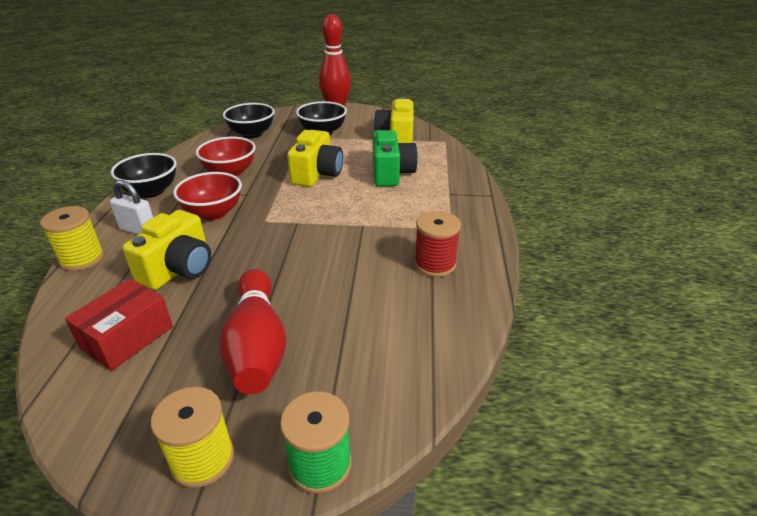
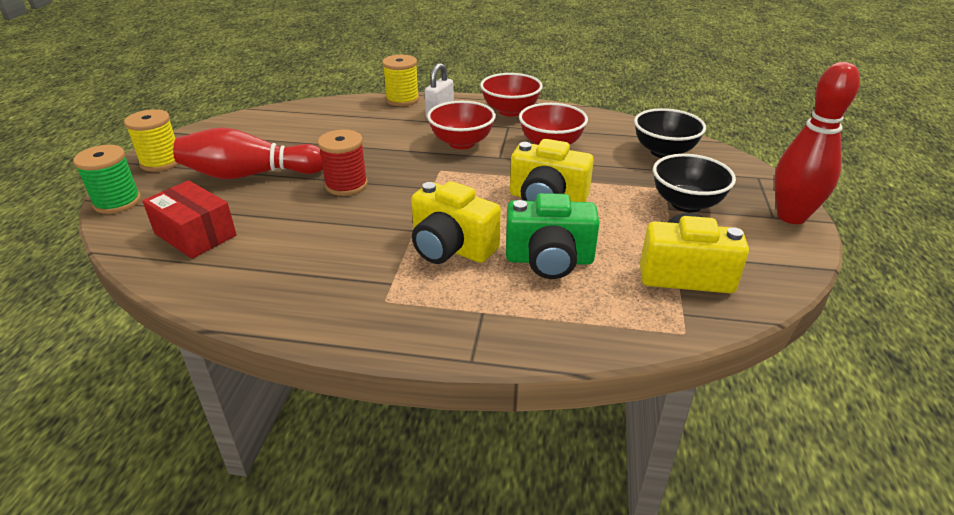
camera: 95 degrees right, 0 degrees up
(127, 337) = (294, 127): red box -> red box (195, 234)
(151, 191) = (510, 111): black bowl -> red bowl
(179, 269) = (371, 136): yellow camera -> yellow camera (451, 248)
(435, 264) = (312, 277): red spool -> red spool (346, 185)

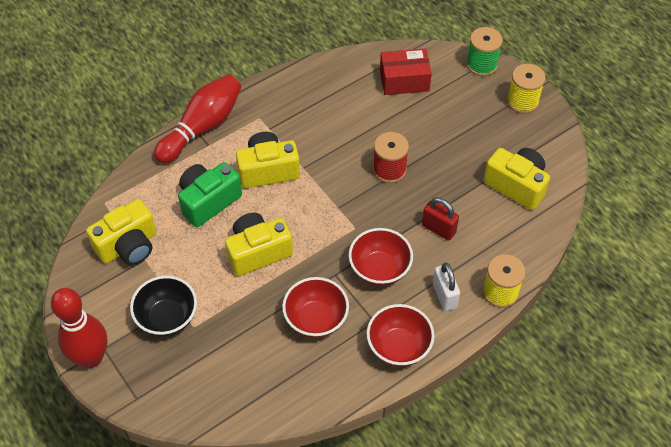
camera: 135 degrees right, 20 degrees up
(251, 175) = (455, 133): red bowling pin -> red bowling pin (202, 127)
(283, 128) = (516, 185): none -> yellow camera
(381, 138) = (438, 229): none -> red padlock
(664, 152) = (227, 380): black bowl -> none

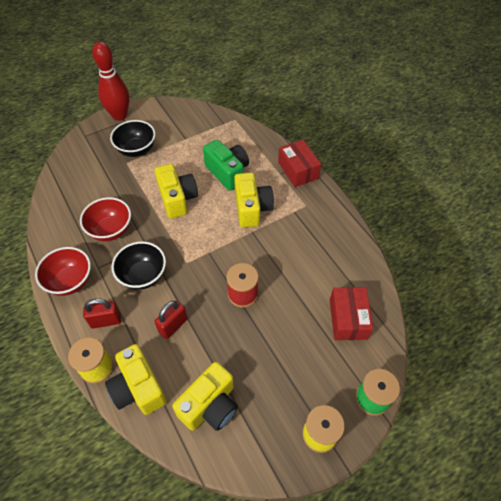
camera: 95 degrees right, 0 degrees up
(128, 246) = (197, 131): yellow camera -> yellow camera (138, 388)
(202, 127) = (298, 170): red bowling pin -> red box
(379, 270) = (143, 276): red bowl -> black bowl
(444, 296) = (106, 321): white padlock -> red padlock

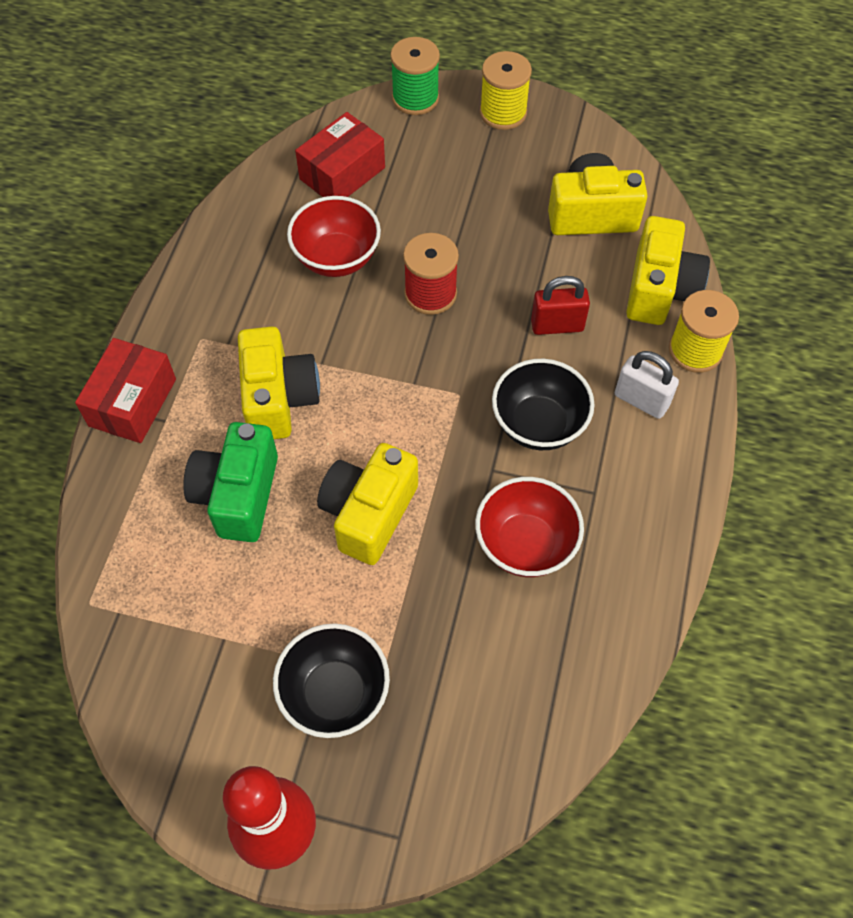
camera: 135 degrees left, 5 degrees up
(70, 281) = (652, 502): red bowl -> red bowl (337, 258)
(106, 321) = (641, 400): red padlock -> white padlock
(252, 208) = (279, 398): yellow camera -> yellow camera turned 135 degrees clockwise

